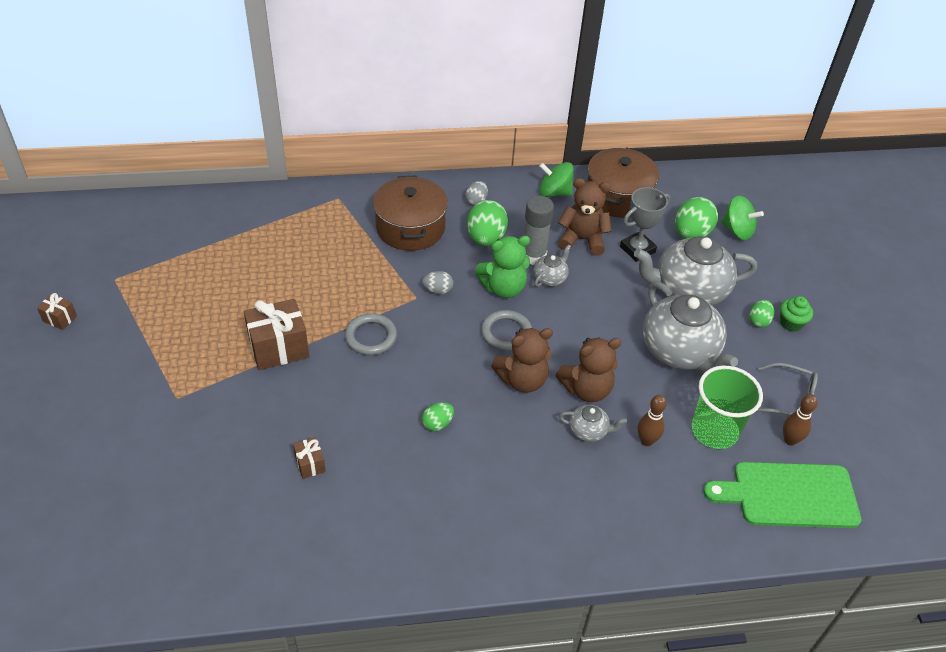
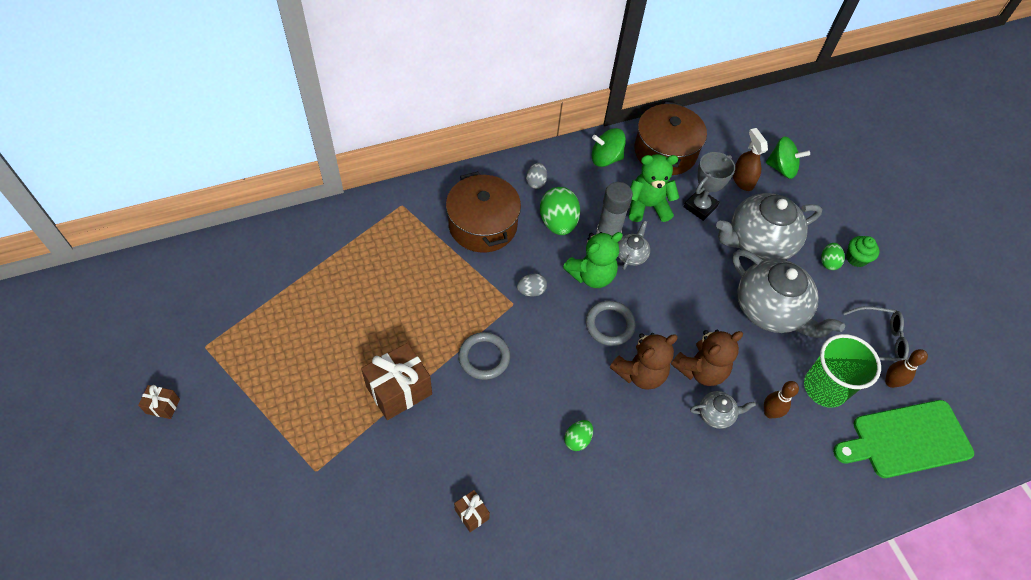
camera: 15 degrees left, 10 degrees up
(582, 240) = (647, 206): brown teddy bear -> green teddy bear
(691, 234) = (742, 180): green egg -> brown spray bottle

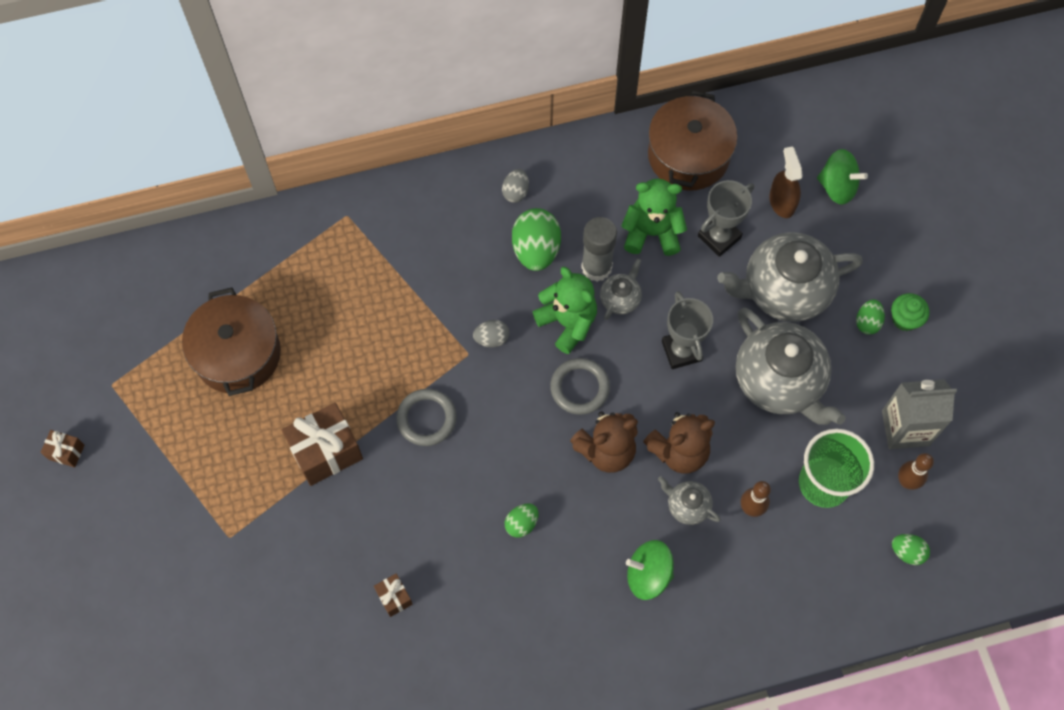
camera: 10 degrees right, 10 degrees up
(483, 225) = (443, 248): brown pot -> brown pot (237, 354)
(591, 275) = (567, 322): green teddy bear -> green teddy bear turned 105 degrees counterclockwise
(605, 158) = (609, 162): green spinning top -> green spinning top (648, 575)
(687, 291) = (681, 351): none -> grey trophy
(716, 414) = (687, 506): grey teapot -> grey teapot turned 150 degrees counterclockwise
(878, 340) = (905, 428): grey glasses -> grey carton
(906, 440) = (907, 552): green cutting board -> green egg

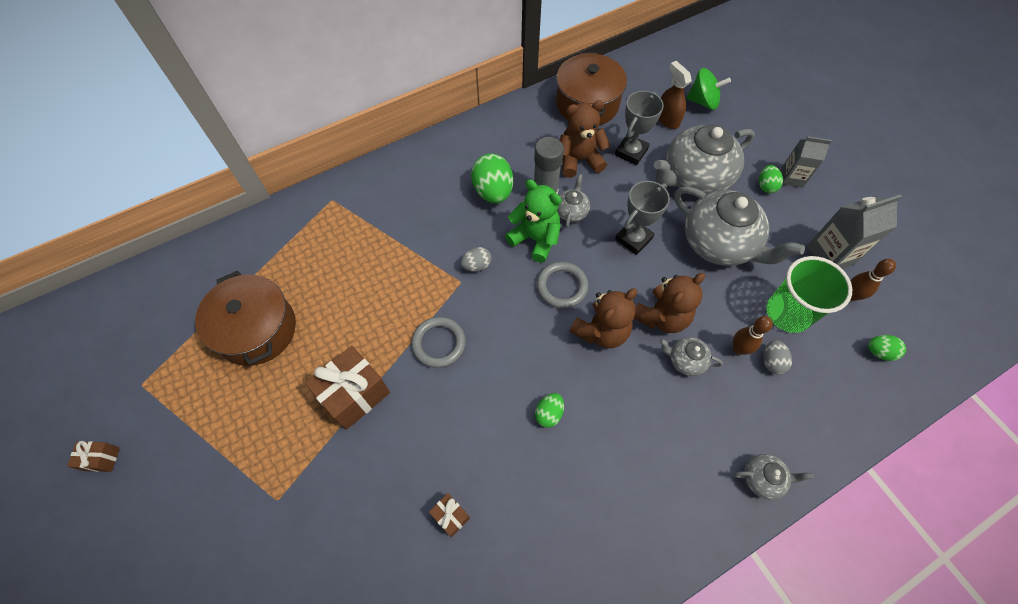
camera: 15 degrees left, 5 degrees down
(516, 192) = (464, 154): grey egg -> grey egg (771, 362)
(648, 575) = (675, 430): green spinning top -> none
(652, 233) = (579, 160): green teddy bear -> brown teddy bear
(681, 351) = (633, 239): grey trophy -> grey trophy turned 75 degrees clockwise
(720, 646) = (762, 478): none -> grey teapot
(905, 319) = (792, 177): green cupcake -> grey carton

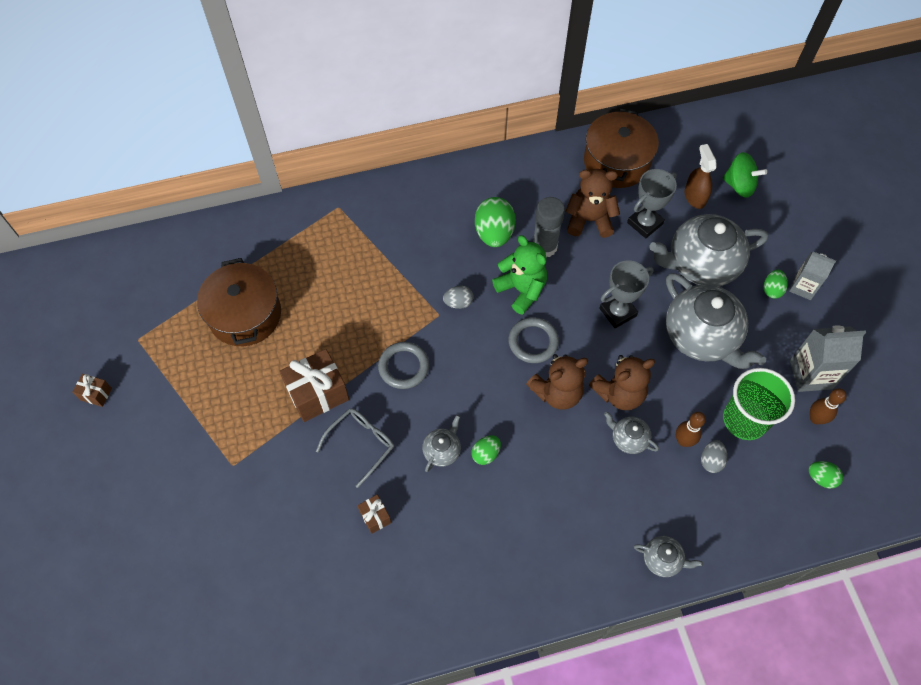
camera: 15 degrees right, 0 degrees up
(415, 438) = (361, 444): none -> grey glasses
(571, 211) = (565, 271): grey teapot -> grey teapot (442, 450)

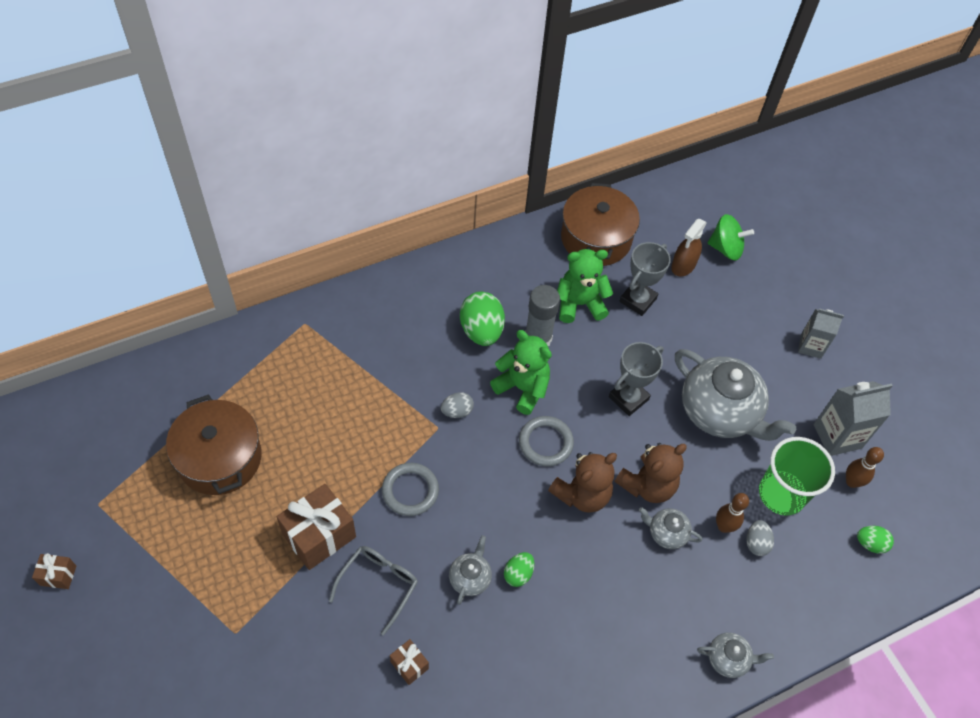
camera: 15 degrees left, 5 degrees down
(589, 220) = (579, 304): brown teddy bear -> green teddy bear
(695, 196) = (683, 265): brown spray bottle -> brown spray bottle turned 120 degrees counterclockwise
(701, 264) = (704, 336): grey teapot -> none
(772, 289) = (780, 353): green egg -> none

